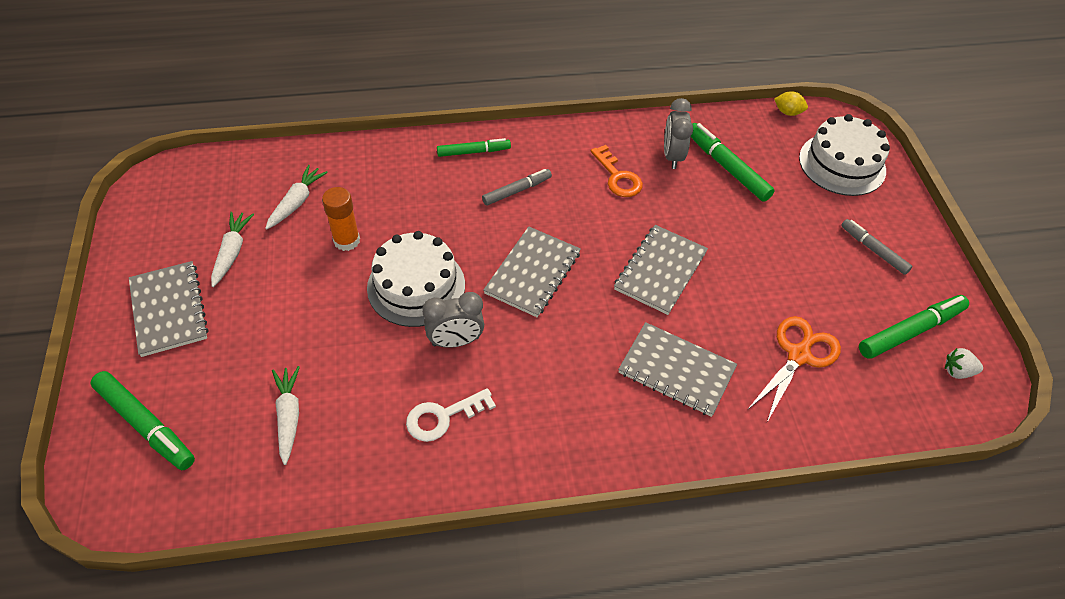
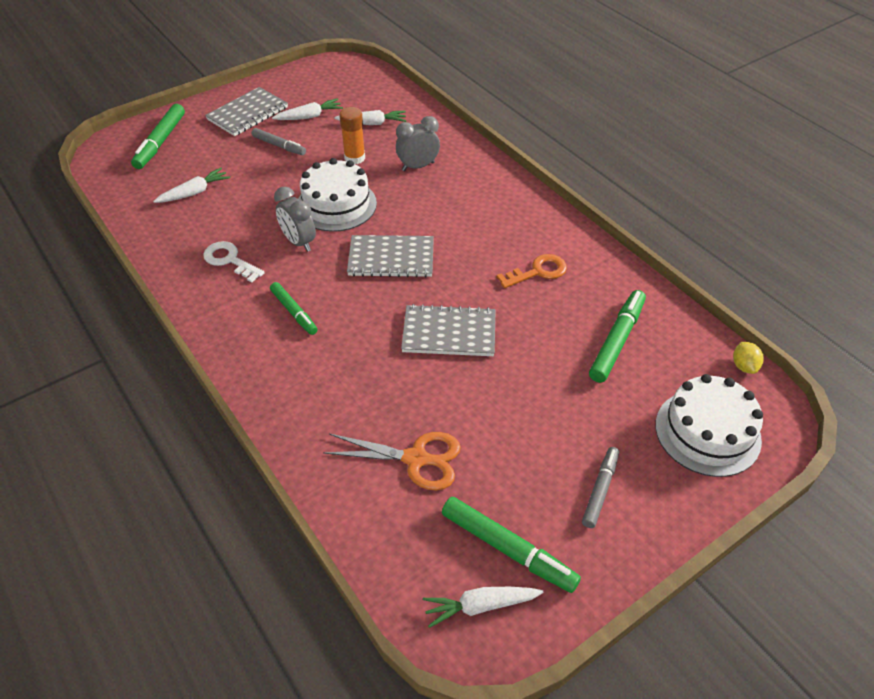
camera: 65 degrees right, 5 degrees down
(473, 152) = (493, 182): green marker -> green marker (294, 312)
(517, 191) = (471, 220): grey marker -> grey marker (279, 146)
(618, 177) = (538, 272): orange key -> orange key turned 150 degrees counterclockwise
(672, 156) = (596, 298): grey clock -> grey clock (418, 166)
(676, 370) = (346, 376): grey notebook -> none
(957, 371) = (480, 606): white strawberry -> white carrot

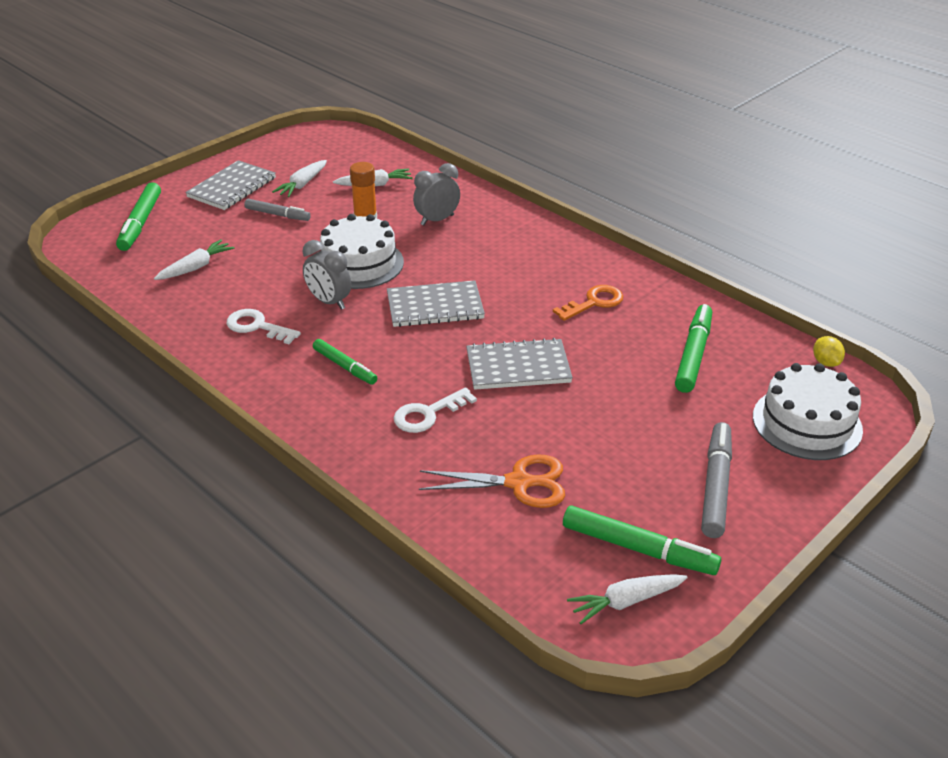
camera: 10 degrees left, 10 degrees down
(309, 116) = (302, 184): white carrot -> white carrot turned 150 degrees clockwise
(354, 372) = (428, 414): none -> white key
(600, 490) = (715, 486): grey marker -> grey marker, size x1.54

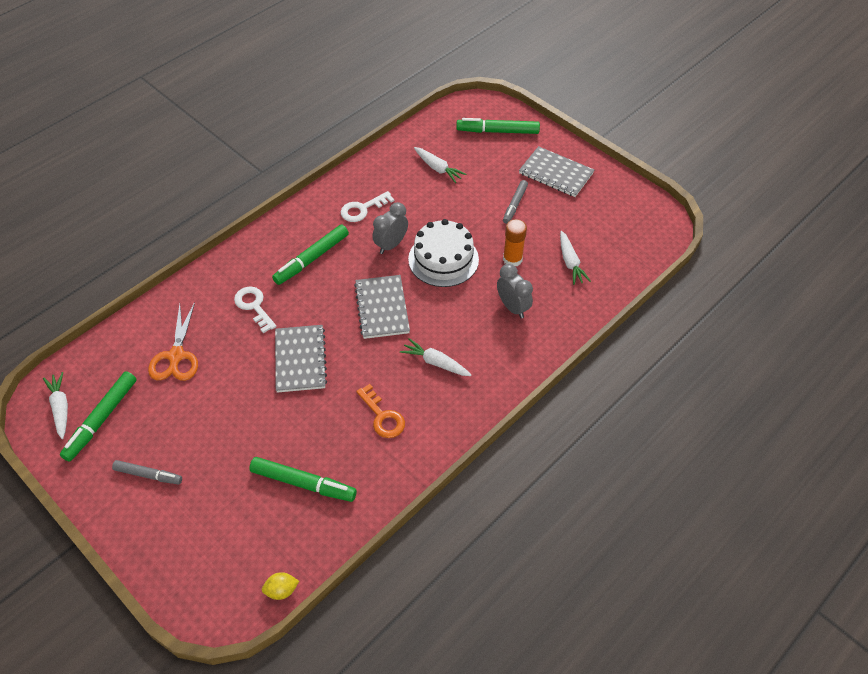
camera: 90 degrees right, 15 degrees up
(257, 326) = (362, 209): white key -> white key turned 150 degrees counterclockwise
(302, 184) = (565, 215): white carrot -> white carrot (435, 362)
(345, 366) = (312, 259): green marker -> green marker, size x1.54
(715, 486) = (148, 475): grey marker -> grey marker, size x0.65
(807, 423) = (204, 555): white cake -> none

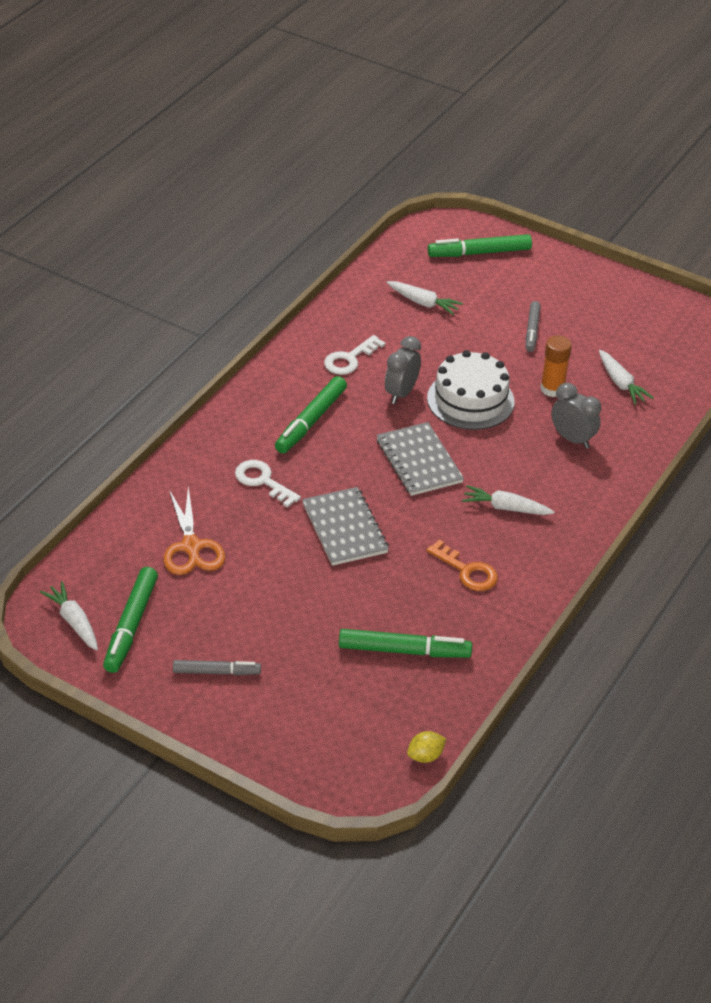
camera: 15 degrees left, 10 degrees down
(556, 173) = (567, 290): grey notebook -> none

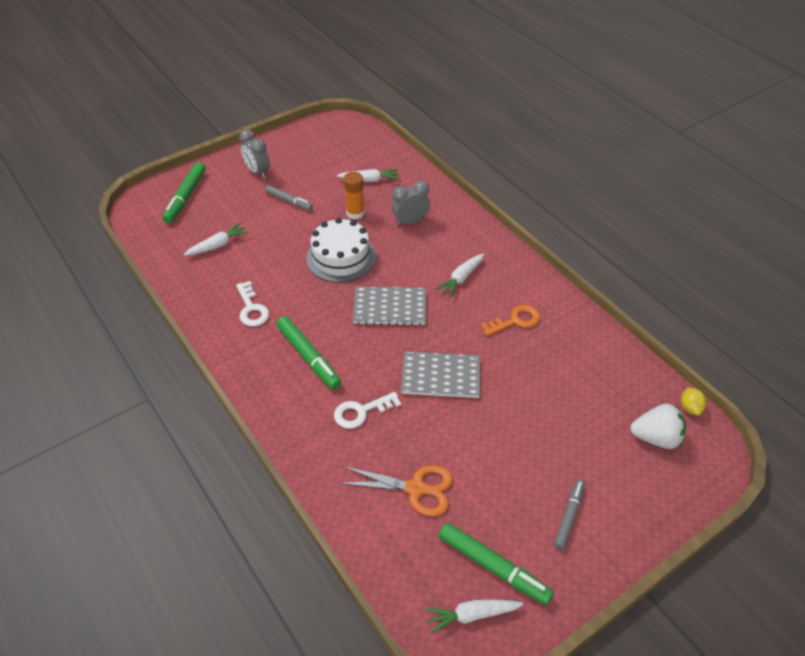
camera: 65 degrees left, 5 degrees up
(361, 730) = (656, 437): none -> white strawberry
(401, 393) = (310, 292): grey clock -> grey clock (257, 172)
(404, 650) = (582, 384): green marker -> none

